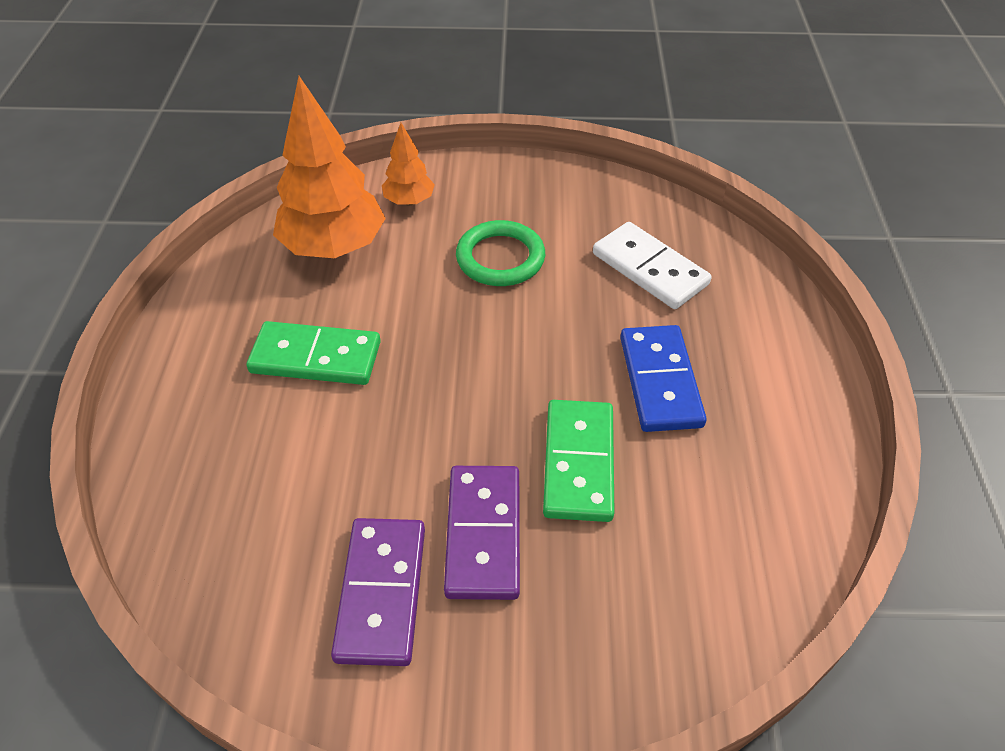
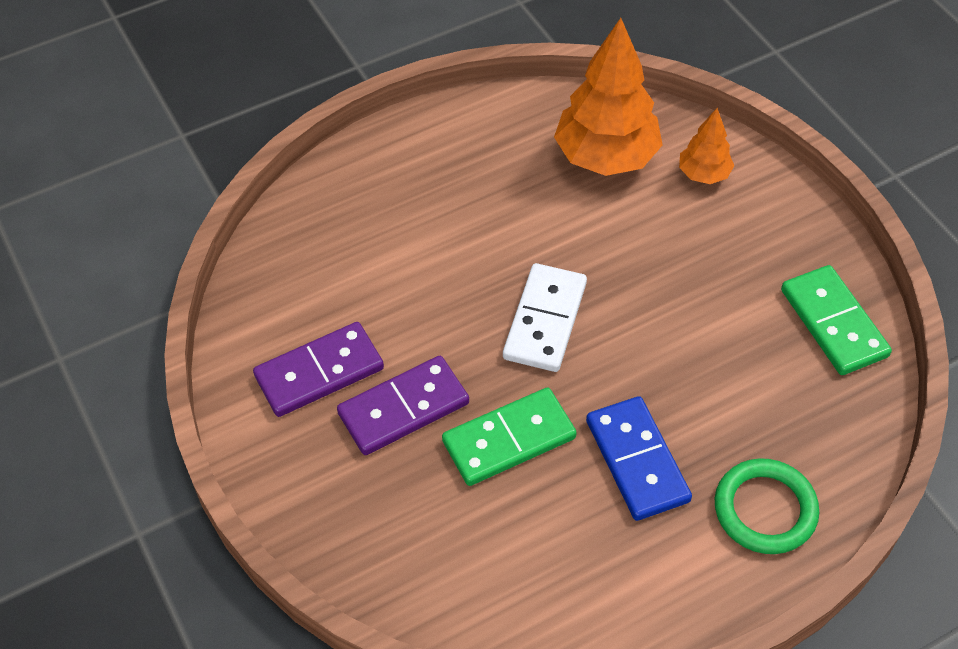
camera: 60 degrees right, 5 degrees up
(316, 357) = (485, 215): green domino -> green domino (834, 323)
(500, 258) = (689, 276): green ring -> green ring (765, 509)
(650, 269) = (770, 395): white domino -> white domino (545, 320)
(659, 381) = (636, 461): blue domino -> blue domino turned 75 degrees counterclockwise

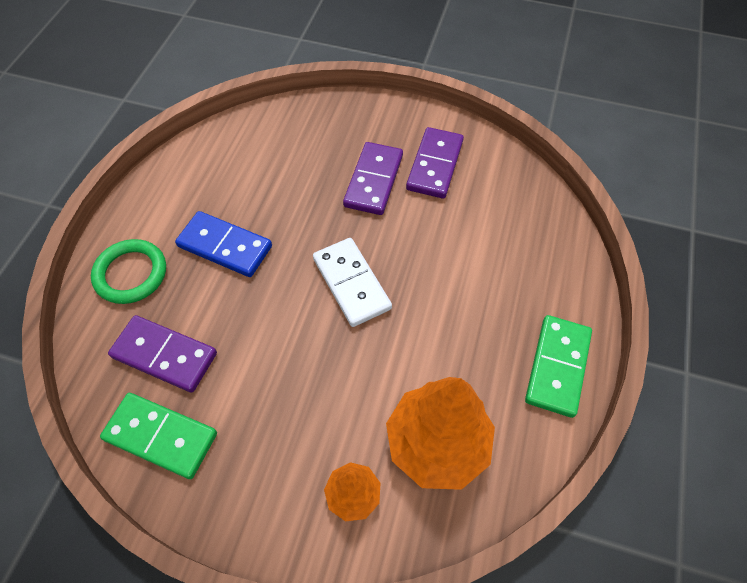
camera: 135 degrees right, 5 degrees up
(509, 440) = (304, 206): green domino -> green domino (557, 366)
(784, 391) = (165, 355): none -> purple domino

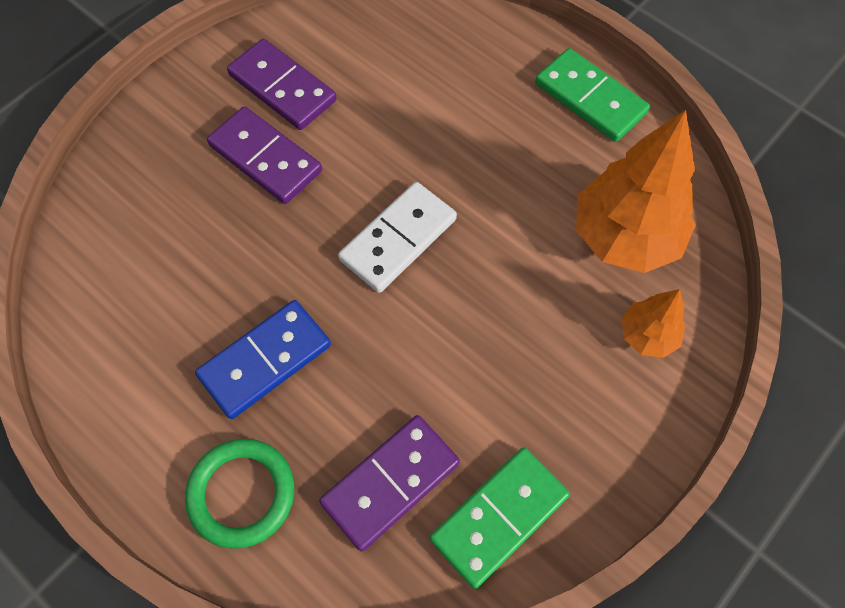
camera: 65 degrees left, 5 degrees up
(351, 283) = (398, 239): white domino -> white domino turned 45 degrees counterclockwise

